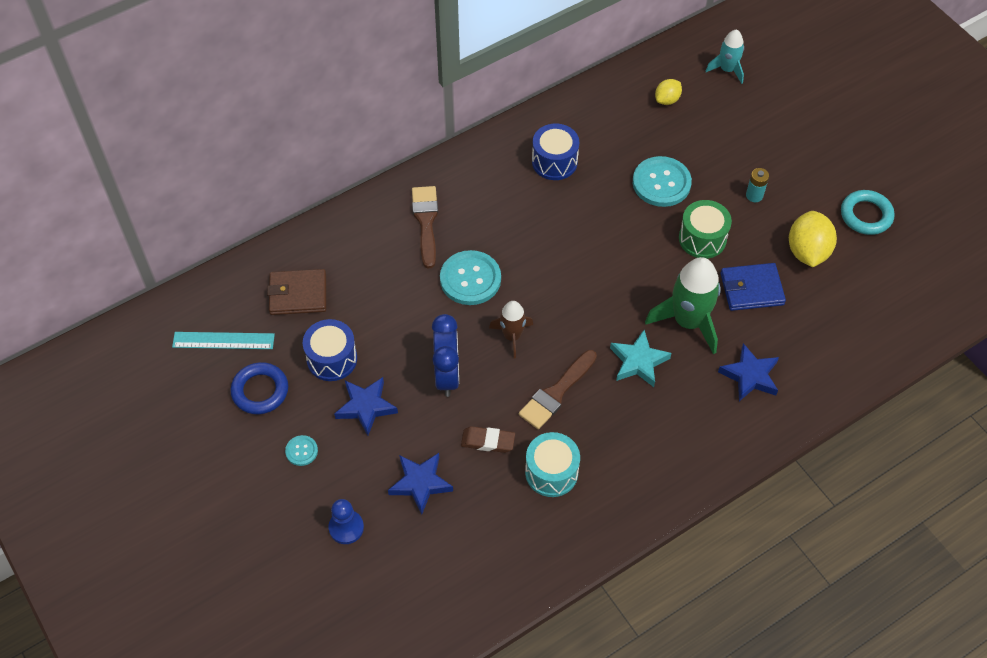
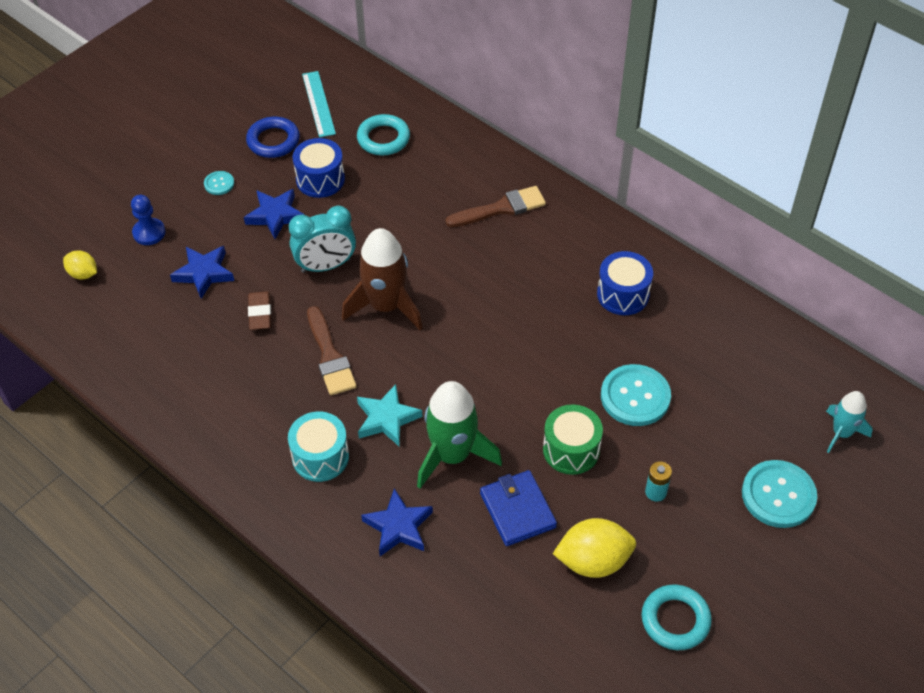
camera: 75 degrees right, 5 degrees down
(298, 294) = (383, 138): brown wallet -> turquoise ring
(447, 375) = (326, 266): blue clock -> turquoise clock
(470, 279) = (444, 258): turquoise button -> turquoise button (778, 495)
(512, 336) = (385, 306): brown rocket -> brown rocket, size x1.73
(551, 472) = (237, 370): turquoise drum -> turquoise drum (320, 457)
(556, 392) = (329, 356): brown brush -> brown brush turned 135 degrees counterclockwise
(667, 100) = (762, 380): yellow lemon -> yellow lemon (83, 274)

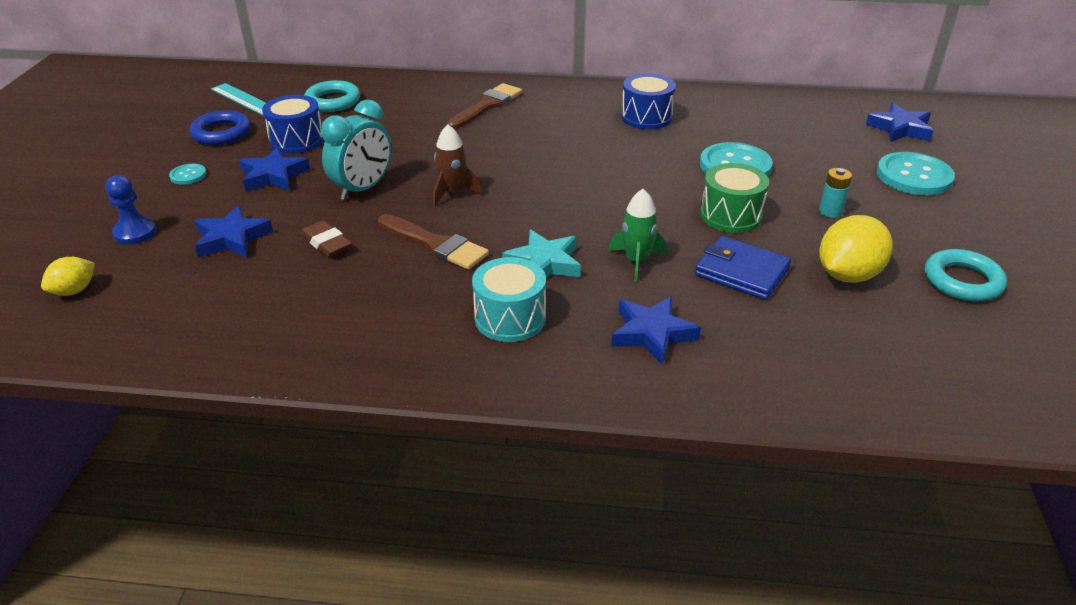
camera: 35 degrees left, 15 degrees down
(83, 274) = (74, 291): yellow lemon -> yellow lemon turned 45 degrees counterclockwise
(385, 306) = (453, 193): brown rocket -> brown rocket, size x0.58
(452, 455) = (636, 261): green rocket -> green rocket, size x0.58
(841, 433) = (900, 128): turquoise rocket -> blue star

